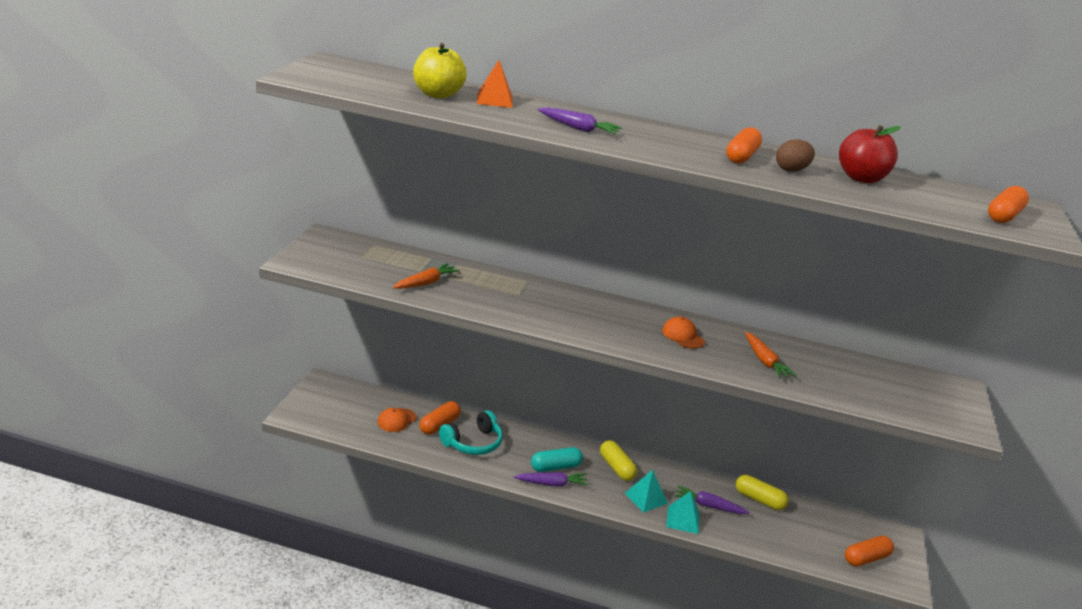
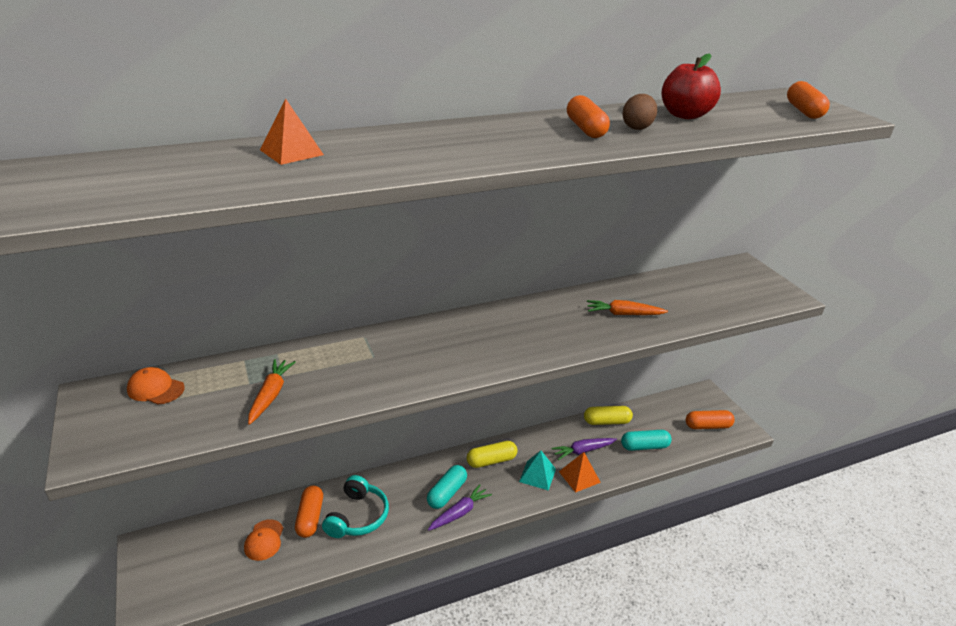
camera: 35 degrees left, 5 degrees up
(437, 94) = (221, 169): yellow apple -> none
(578, 128) = (422, 154): purple carrot -> none
(616, 468) = (491, 461): yellow capsule -> yellow capsule turned 45 degrees counterclockwise
(683, 336) = (546, 323): orange cap -> orange cap (155, 389)
(683, 519) = (579, 477): turquoise pyramid -> orange pyramid
(764, 361) = (623, 314): orange carrot -> orange carrot turned 150 degrees clockwise
(775, 535) = (644, 446): none -> turquoise capsule
(866, 558) = (708, 426): orange capsule -> orange capsule turned 60 degrees clockwise

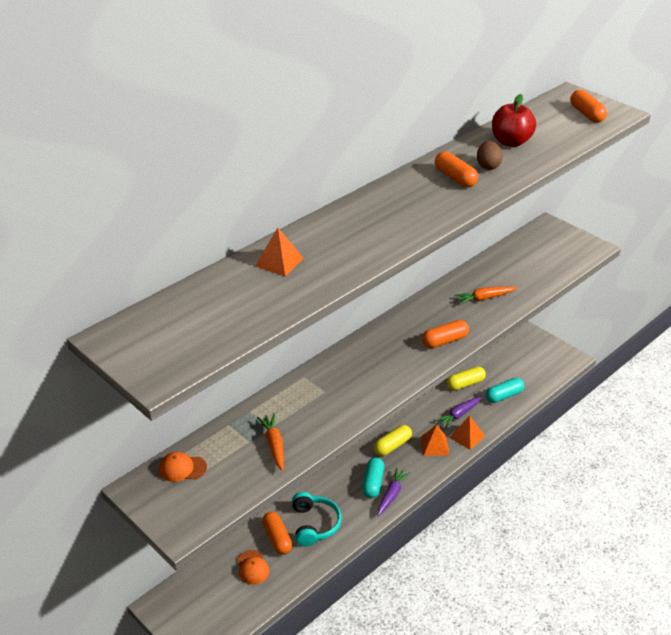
camera: 20 degrees left, 5 degrees up
(537, 475) = (434, 446): turquoise pyramid -> orange pyramid
(708, 426) = (544, 363): orange capsule -> orange capsule (444, 341)

